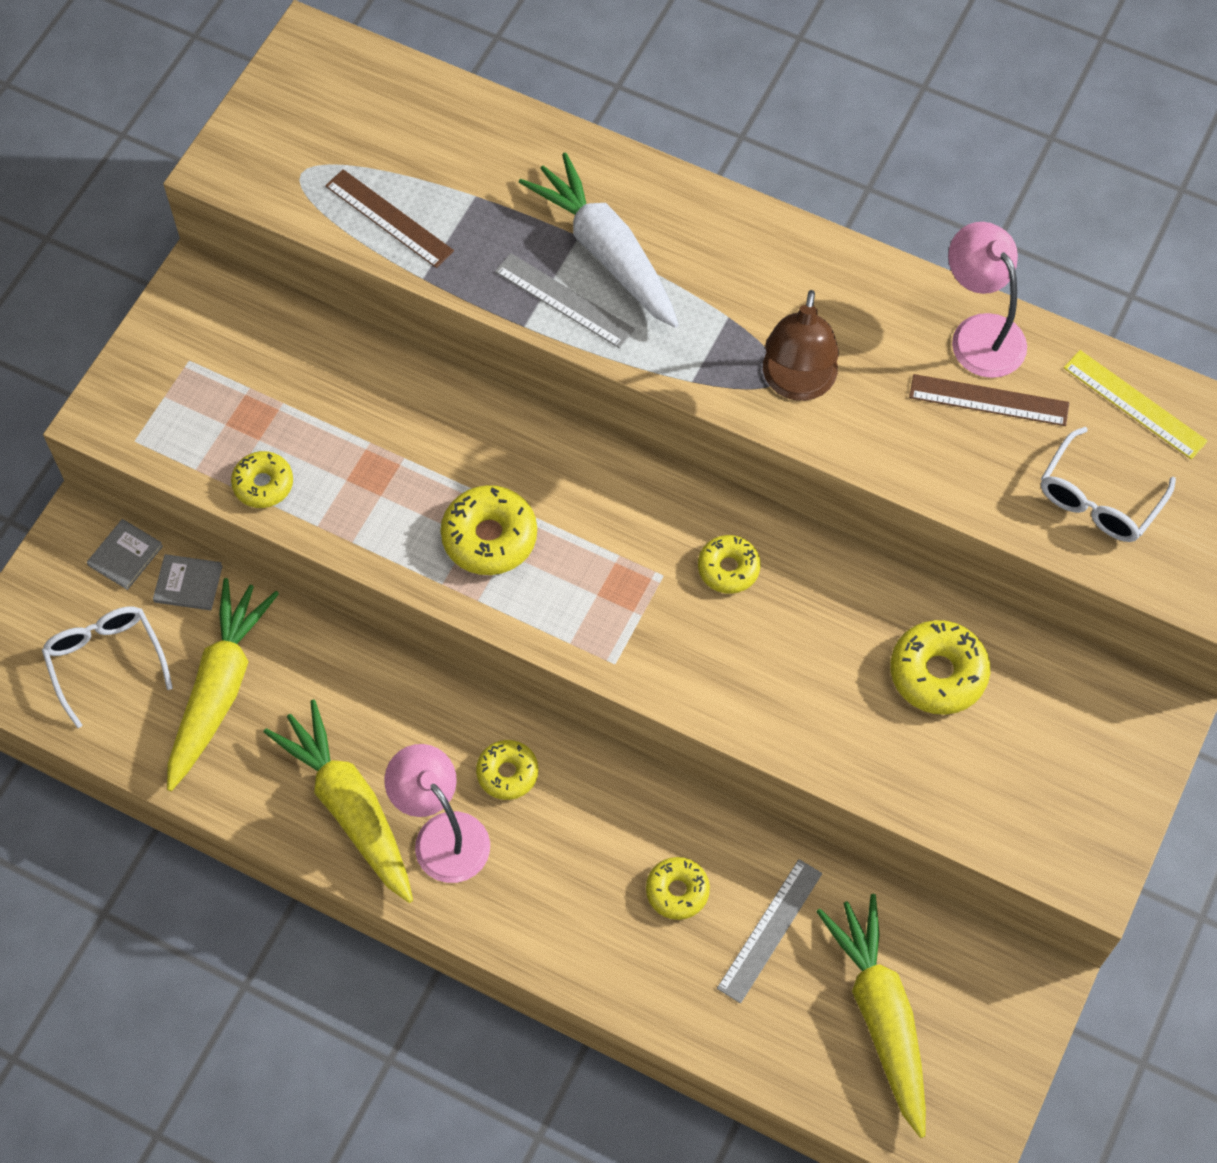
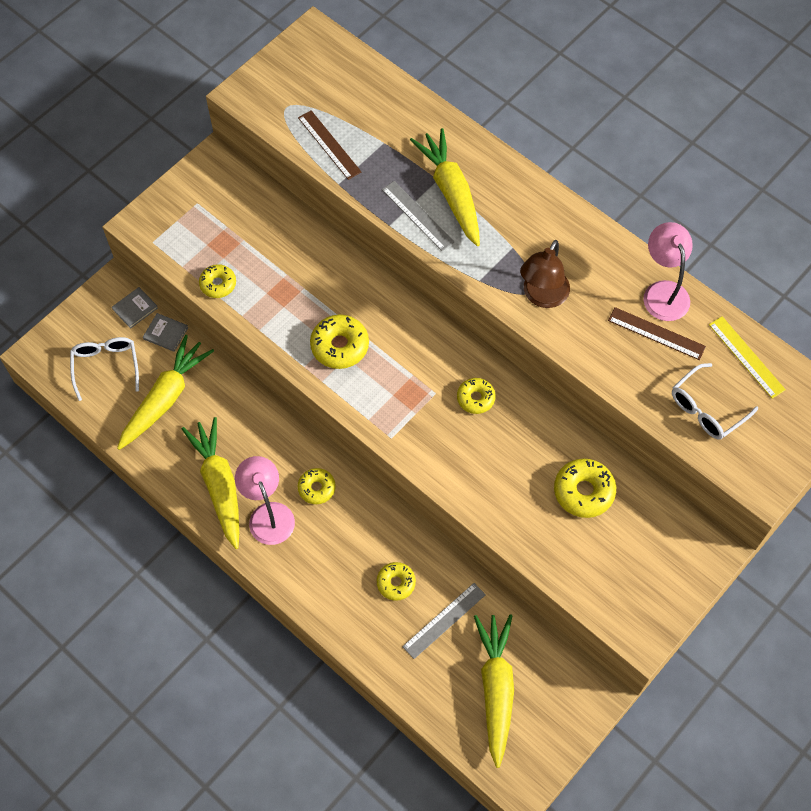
camera: 15 degrees right, 0 degrees up
(607, 253) = (451, 193): white carrot -> yellow carrot

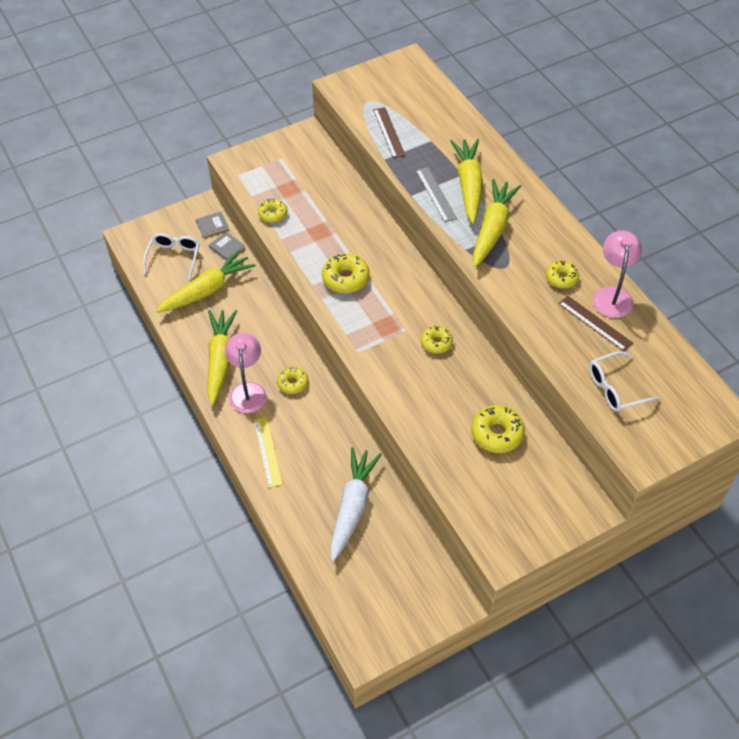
camera: 20 degrees right, 10 degrees down
(396, 583) = (325, 468): yellow donut -> yellow donut (561, 278)
(444, 620) = (352, 507): grey ruler -> white carrot
(496, 689) = (373, 572): yellow carrot -> yellow carrot (492, 229)
(542, 296) = (511, 273): brown lamp -> none
(746, 357) = (665, 360): yellow ruler -> yellow ruler (267, 451)

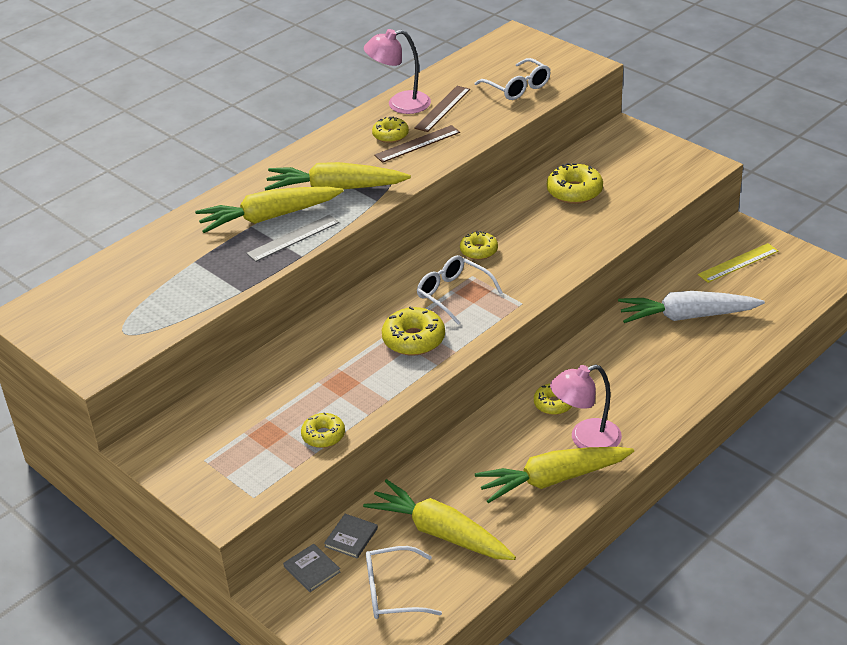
camera: 105 degrees left, 15 degrees down
(267, 451) = (660, 397): yellow ruler -> yellow ruler (738, 263)
(388, 313) = (453, 294): none -> white glasses
(389, 132) = (186, 299): brown ruler -> brown ruler (417, 144)

